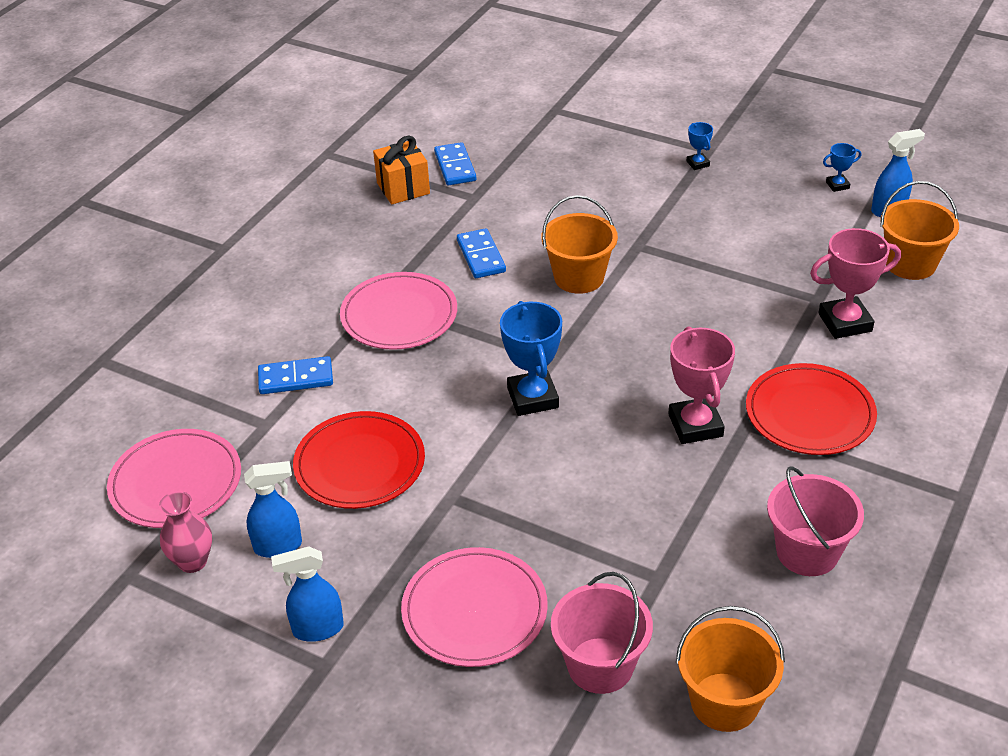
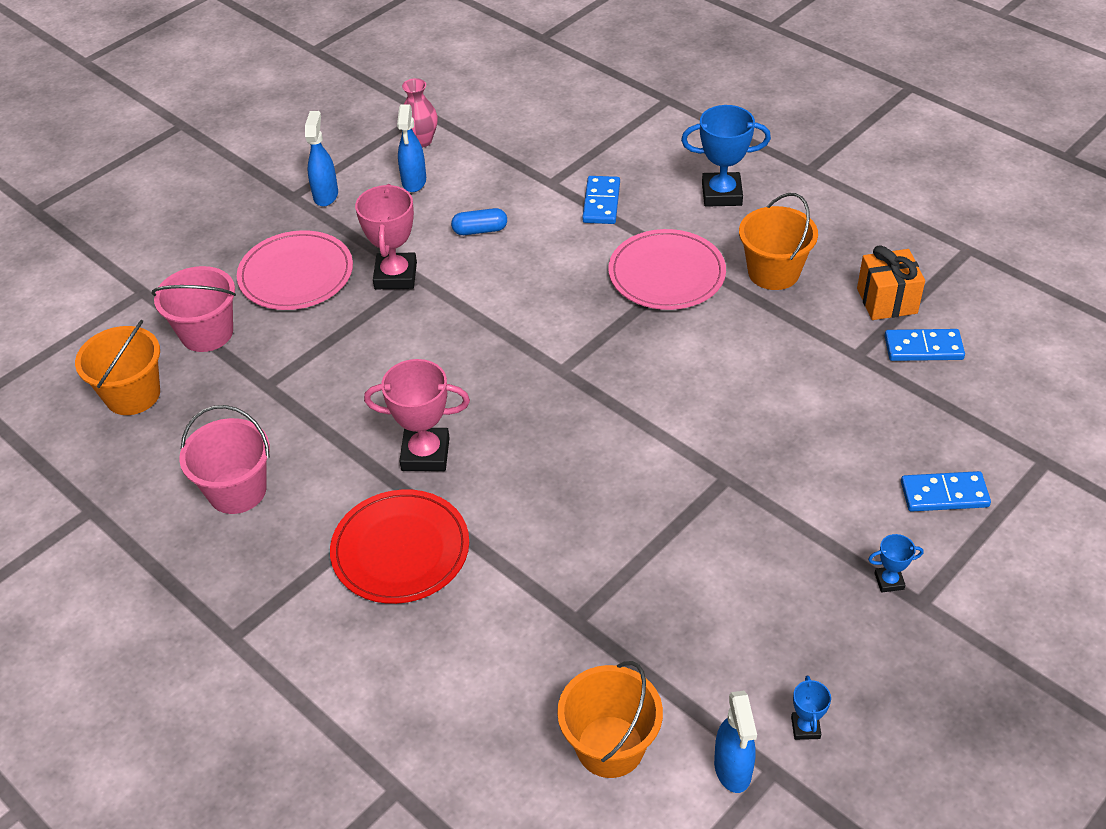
camera: 105 degrees right, 5 degrees up
(176, 482) = (506, 135): pink plate -> none
(359, 464) = (480, 230): red plate -> blue capsule
(481, 256) = (744, 344): blue domino -> blue domino (944, 494)
(532, 398) = (513, 346): blue trophy -> blue trophy (721, 194)
(579, 277) = (684, 415): orange bucket -> orange bucket (773, 272)
(845, 322) = (525, 632): pink trophy -> pink trophy (395, 276)

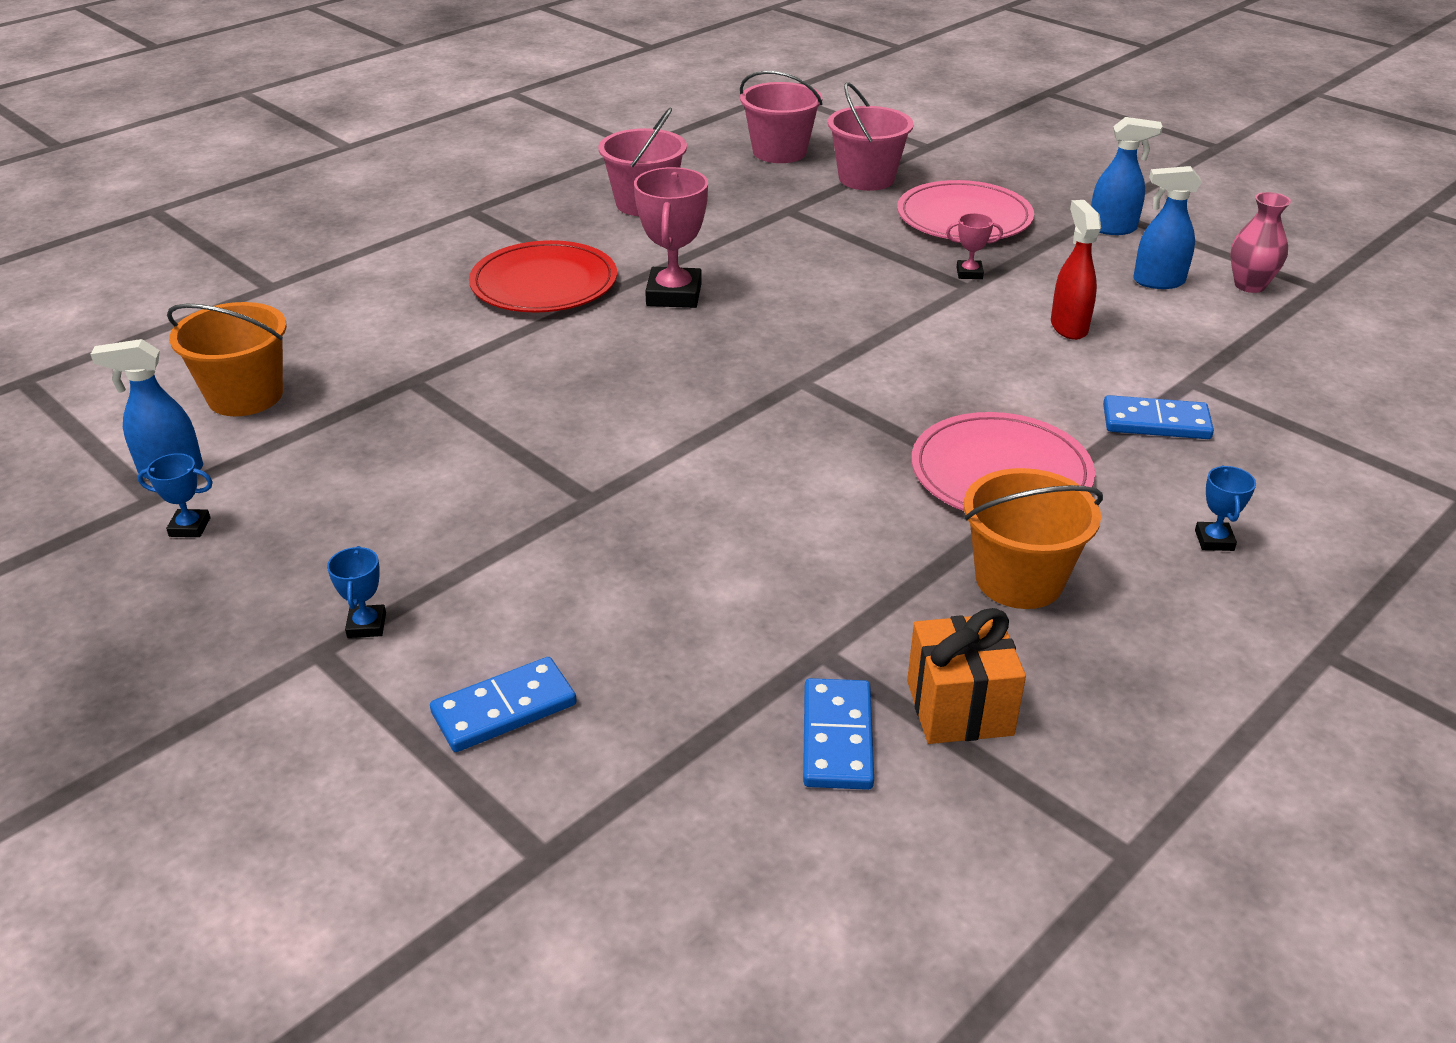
camera: 90 degrees right, 10 degrees down
(132, 395) = (779, 152): orange bucket -> pink bucket
(395, 276) = (969, 273): pink trophy -> pink trophy, size x0.49
(480, 230) = (1068, 327): blue capsule -> red spray bottle
(721, 194) = (1214, 540): blue trophy -> blue trophy, size x0.49
(944, 494) = (504, 709): blue domino -> blue domino turned 60 degrees clockwise

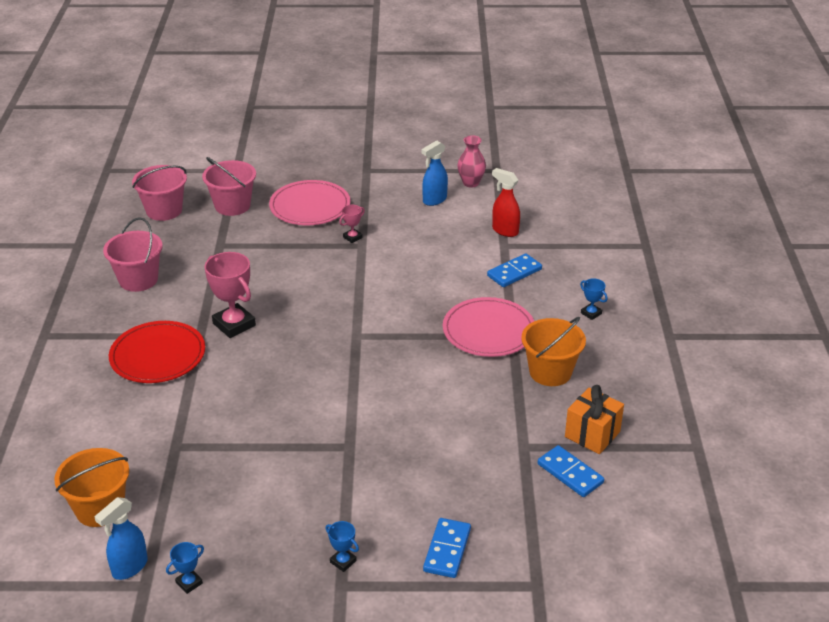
camera: 45 degrees left, 0 degrees up
(1068, 327) = (428, 244): red spray bottle -> red spray bottle (505, 231)
(1113, 229) = (382, 179): blue spray bottle -> none

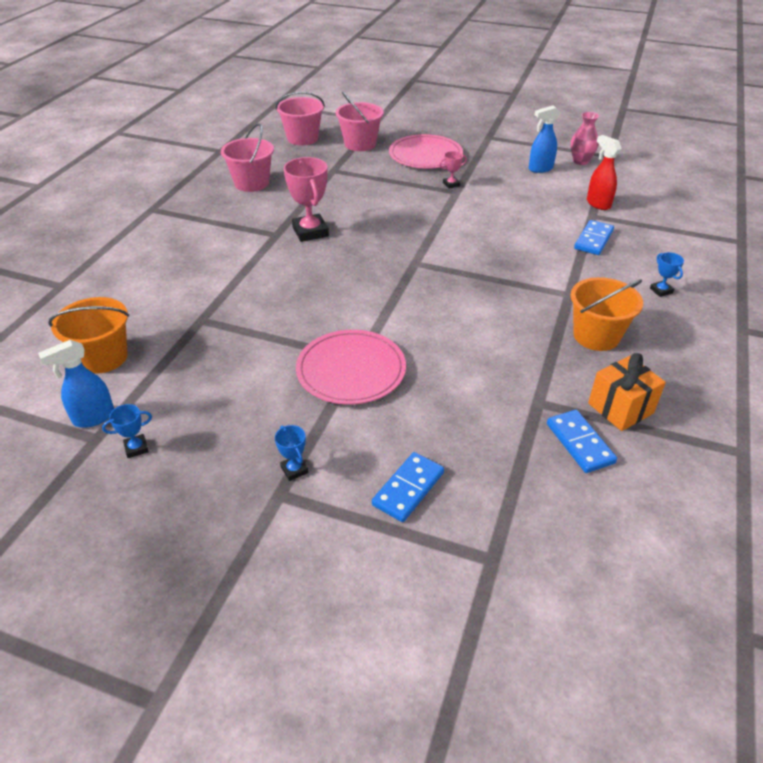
camera: 20 degrees right, 5 degrees up
(158, 355) = (232, 243): red plate -> none
(488, 330) = (546, 284): pink plate -> pink plate (351, 370)
(514, 272) = (593, 240): blue domino -> blue domino turned 45 degrees counterclockwise

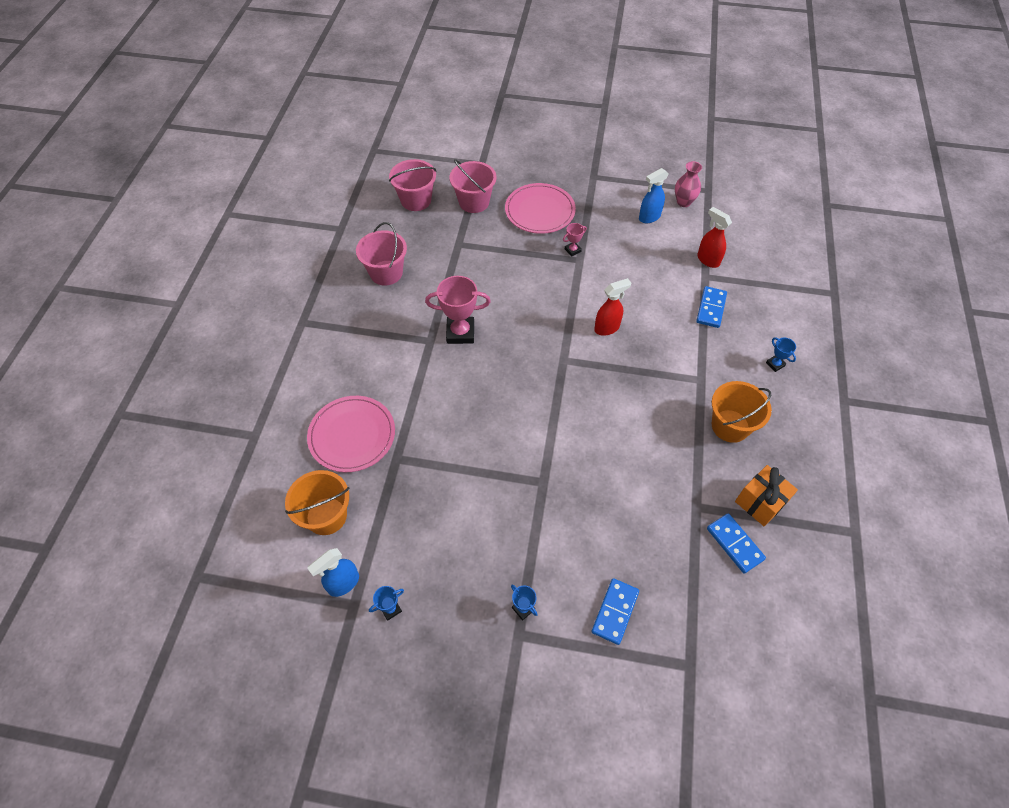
camera: 10 degrees left, 15 degrees up
(310, 232) = (460, 333): pink trophy -> pink trophy turned 60 degrees counterclockwise
(351, 370) = (540, 496): pink plate -> pink plate (352, 435)
(471, 243) = (607, 328): none -> red spray bottle

